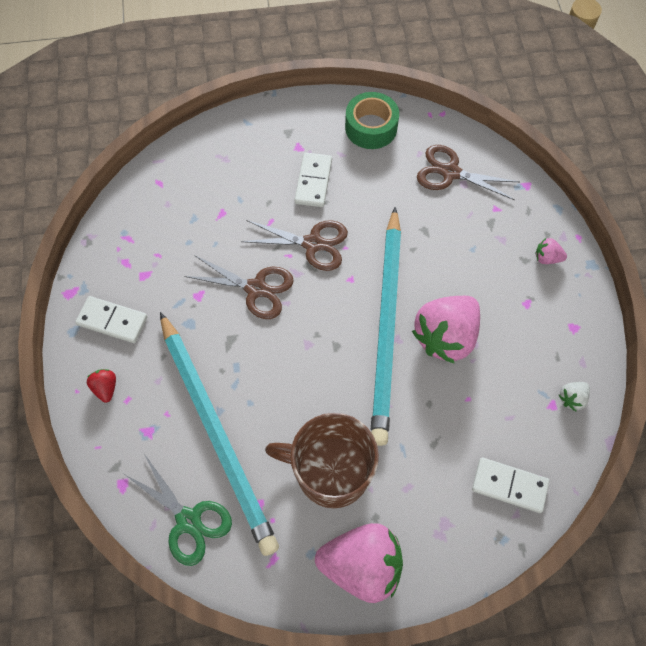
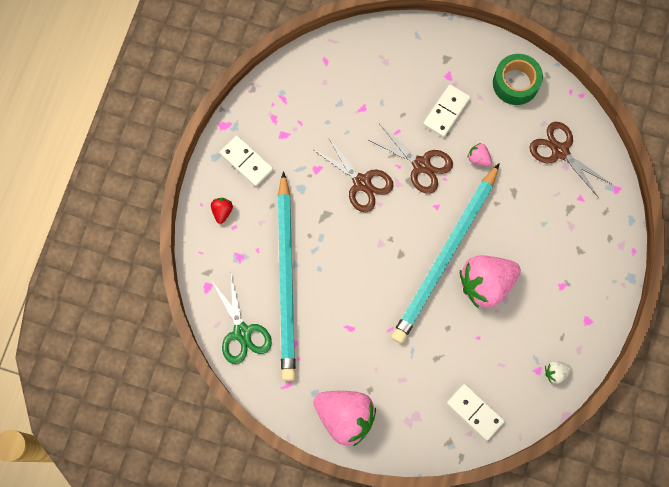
camera: 25 degrees right, 10 degrees up
(330, 471) = (354, 344): brown mug -> none
(547, 258) = (598, 257): pink strawberry -> pink strawberry (478, 158)

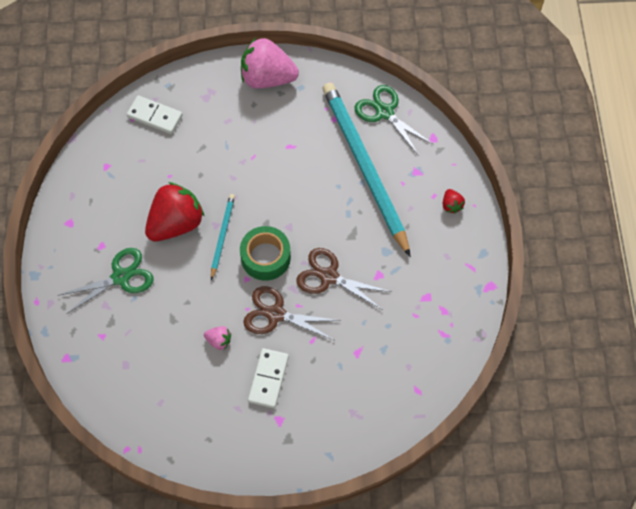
camera: 160 degrees right, 10 degrees down
(246, 161) = (450, 258): white domino -> none
(445, 256) = (222, 235): turquoise pencil -> turquoise pencil, size x0.44
(485, 284) = (176, 223): pink strawberry -> red strawberry
(515, 83) = (203, 437): green tape -> green tape (265, 257)
(551, 248) = (121, 277): none -> green scissors
(555, 372) = (90, 169): white strawberry -> none
(560, 151) = (135, 377): brown scissors -> none

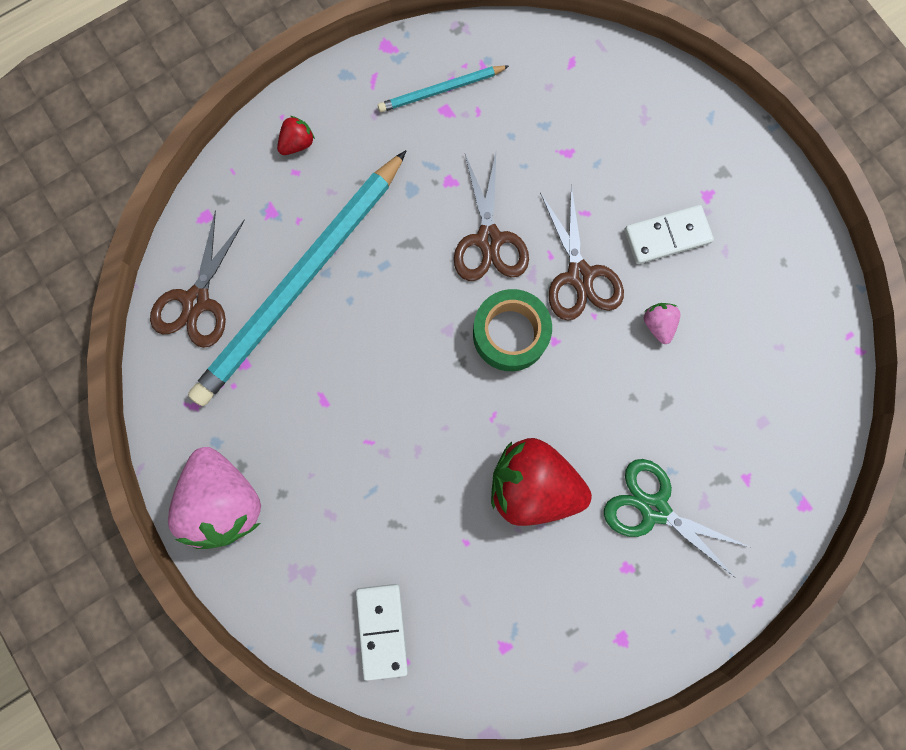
camera: 120 degrees left, 15 degrees up
(222, 235) = (513, 410): turquoise pencil -> turquoise pencil (441, 90)
(385, 112) = (197, 301): green scissors -> brown scissors

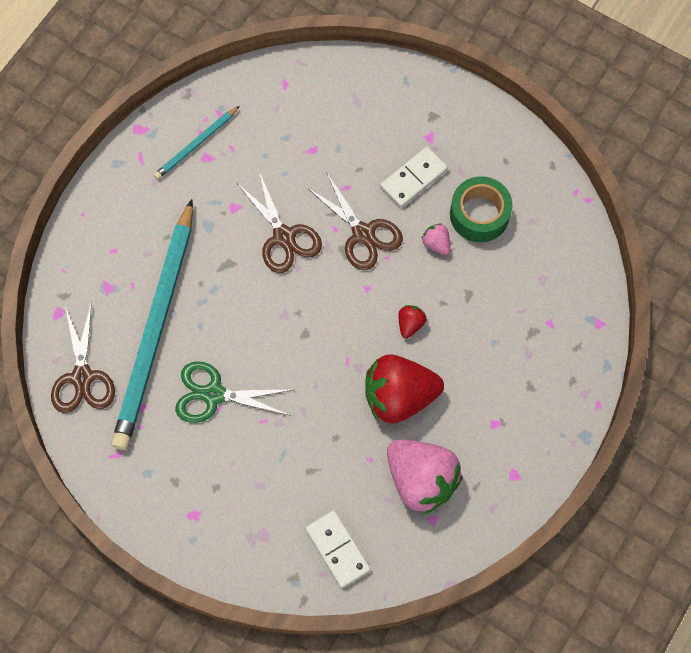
camera: 25 degrees left, 10 degrees down
(225, 500) = (175, 511): pink strawberry -> pink strawberry (421, 480)
(297, 143) = (105, 229): red strawberry -> red strawberry (410, 324)
(510, 334) = (332, 297): green tape -> green tape (479, 214)
(654, 509) = (494, 374): green scissors -> green scissors (214, 394)

